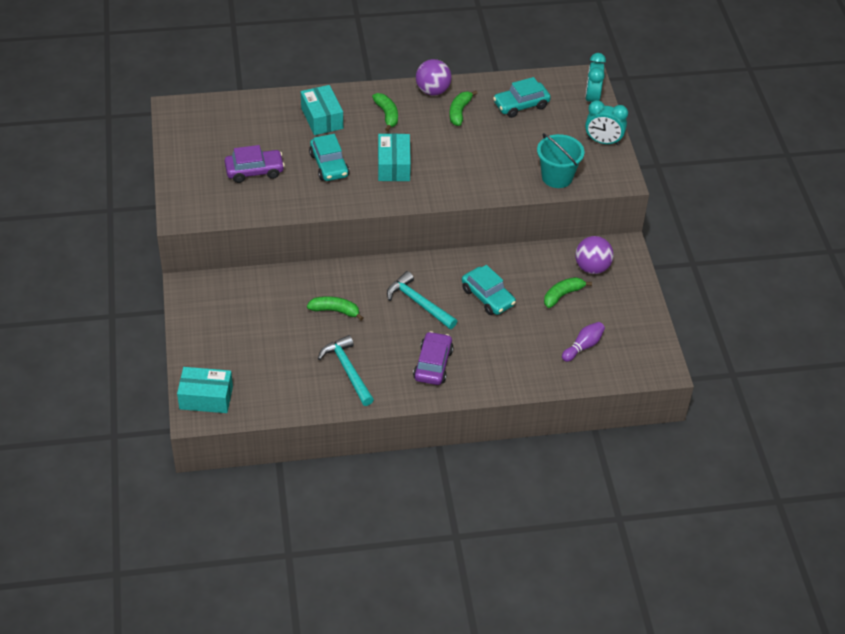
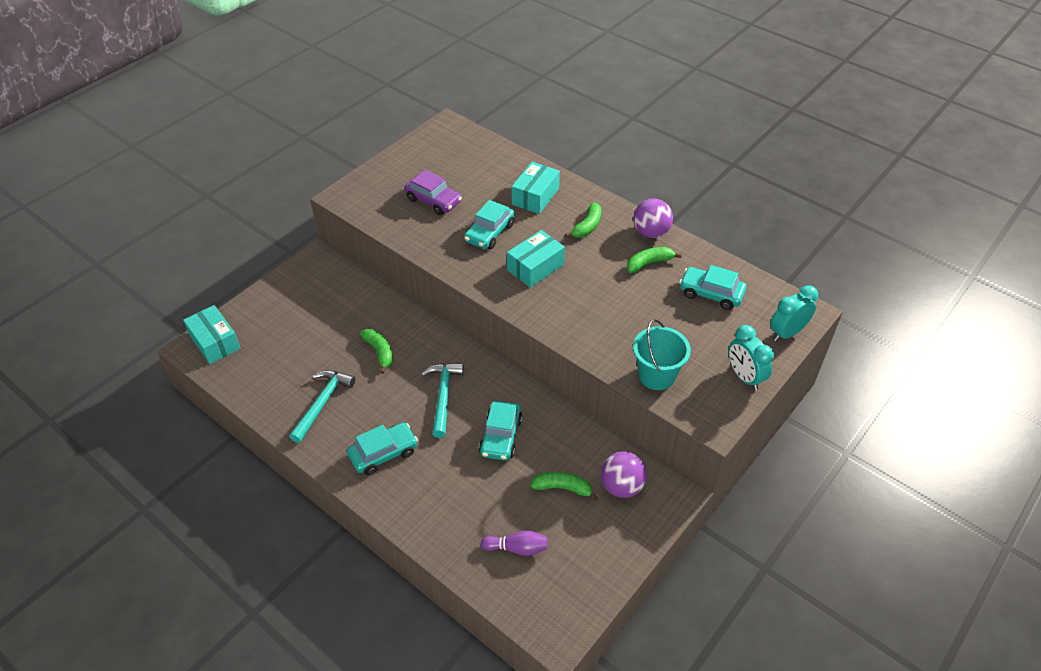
camera: 50 degrees right, 0 degrees up
(433, 364) = (383, 453): purple car -> turquoise car

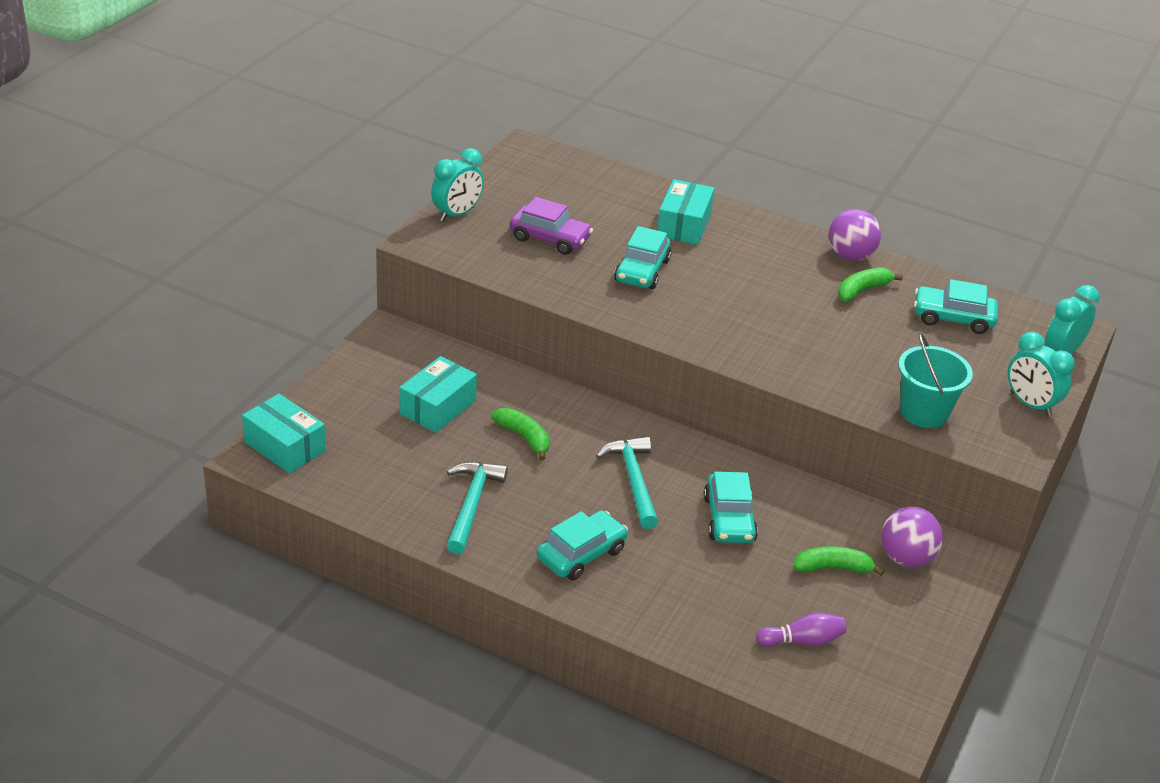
camera: 15 degrees left, 10 degrees down
(376, 176) = (457, 214): none -> turquoise clock
(535, 267) = (720, 306): turquoise box -> turquoise box (438, 407)
(587, 226) = (766, 255): green banana -> none

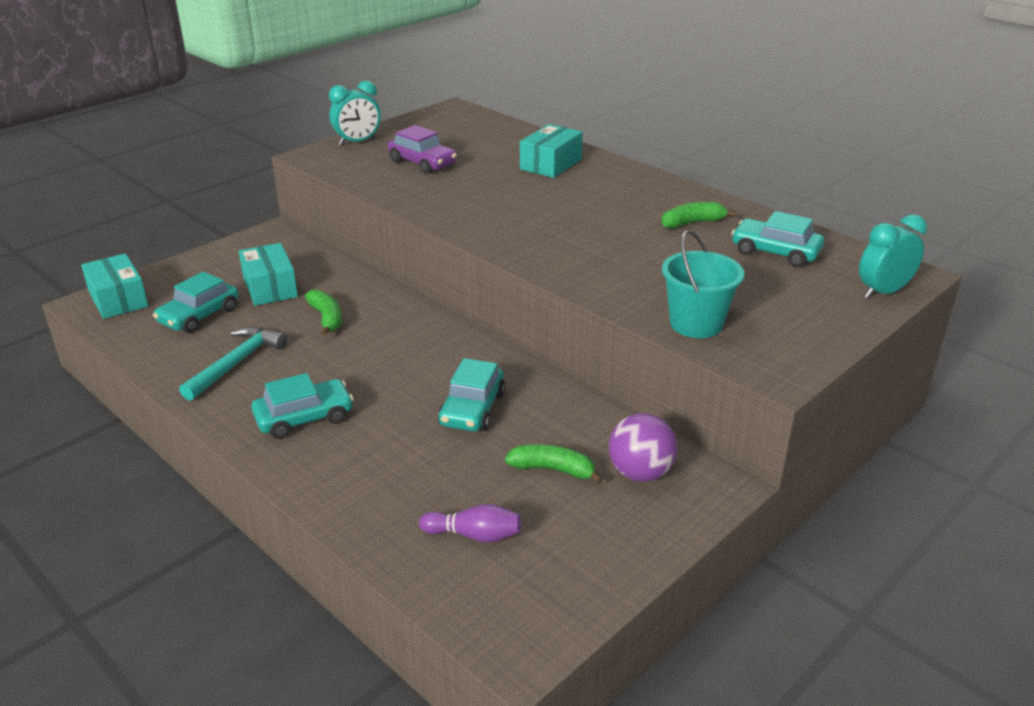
camera: 20 degrees right, 5 degrees down
(438, 407) = (270, 287): turquoise box -> turquoise box turned 75 degrees counterclockwise
(633, 481) = (401, 364): turquoise hammer -> none
(642, 271) = (487, 190): turquoise car -> turquoise car (199, 316)
(850, 256) = (696, 198): purple ball -> none
(1030, 404) = (823, 331): turquoise clock -> none

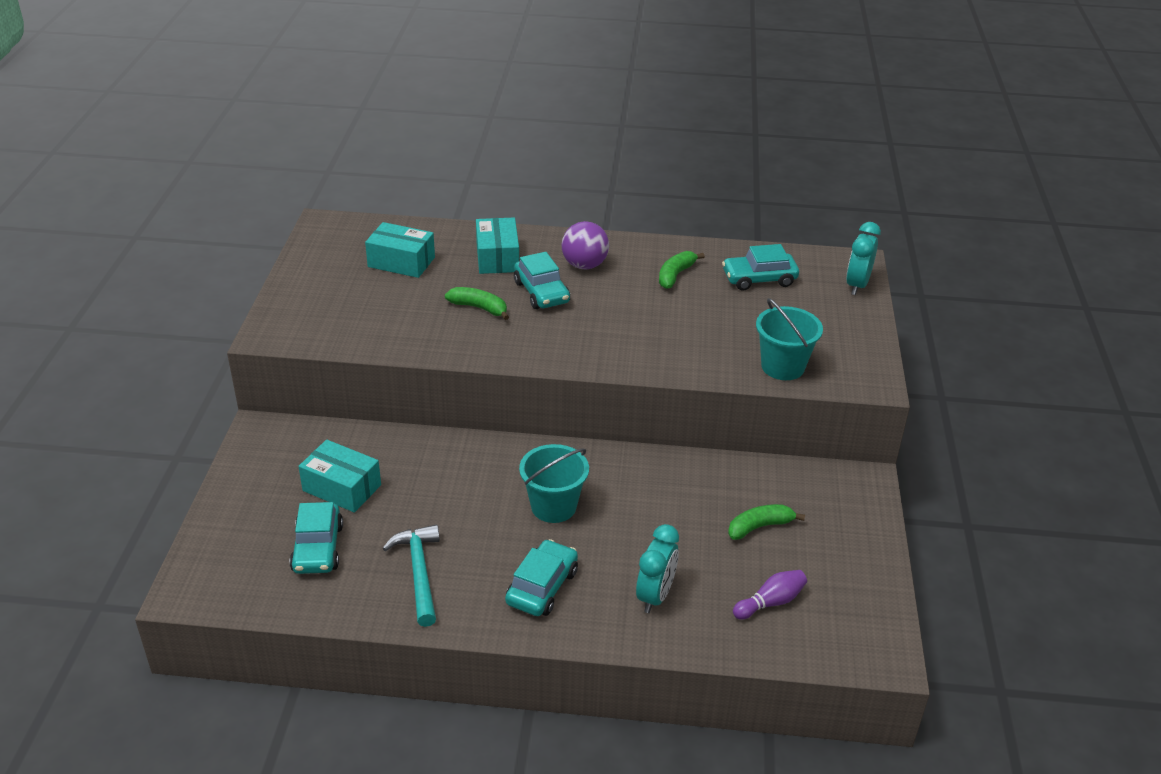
camera: 40 degrees left, 5 degrees up
(118, 299) = (210, 573): turquoise box -> turquoise box (401, 262)
(327, 318) = (436, 492): green banana -> green banana (479, 308)
(357, 142) = (289, 300): turquoise clock -> turquoise clock (655, 596)
(397, 368) = (553, 506): none -> turquoise bucket
(422, 163) = (386, 301): purple car -> none
(472, 409) = (652, 511): turquoise car -> turquoise car (541, 292)
(640, 473) = (812, 498): purple ball -> purple ball (584, 265)

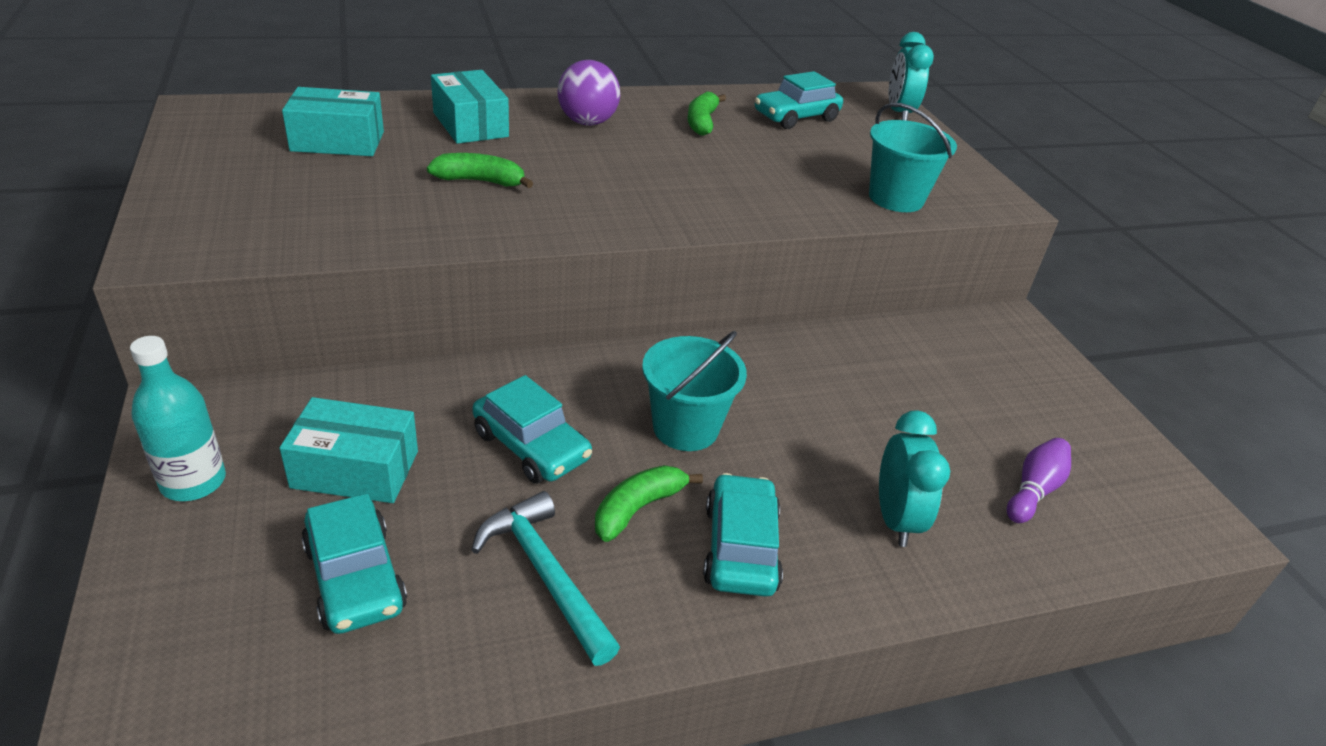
camera: 25 degrees left, 0 degrees up
(254, 475) = (193, 482): none -> turquoise bottle
(541, 292) = (553, 155): turquoise car -> turquoise car (531, 446)
(760, 527) = (948, 397): green banana -> green banana (638, 508)

